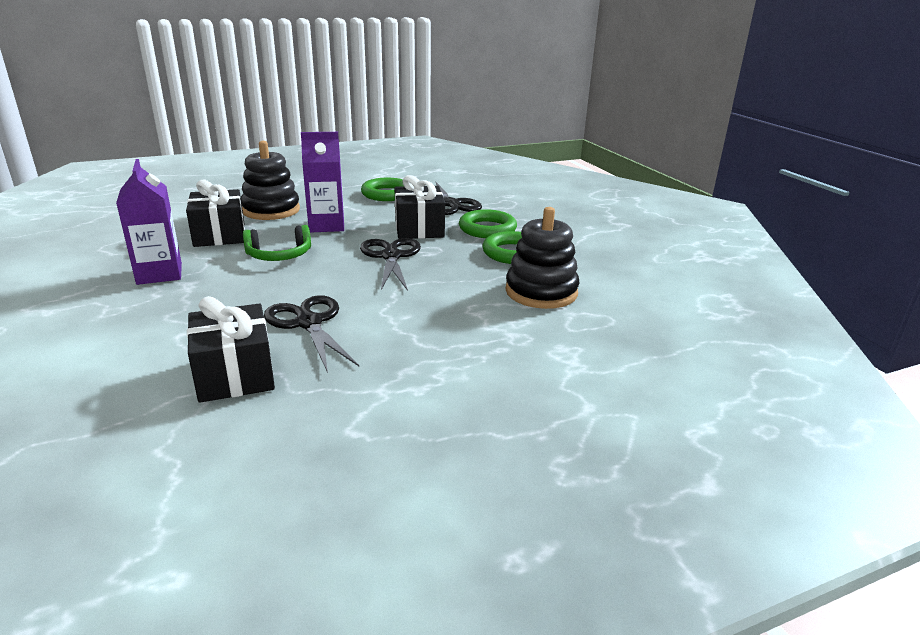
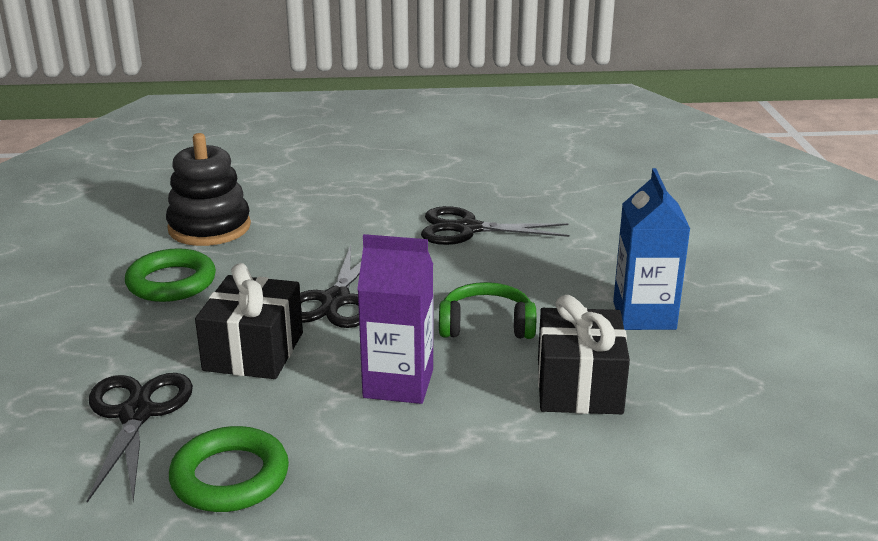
camera: 160 degrees left, 0 degrees up
(159, 274) = (644, 315): purple carton -> blue carton
(235, 374) = (536, 198): black gift -> none
(271, 210) = (489, 451): black stacking toy -> none
(308, 323) = (468, 229): black scissors -> black scissors turned 105 degrees clockwise
(487, 229) = (150, 334): green ring -> none

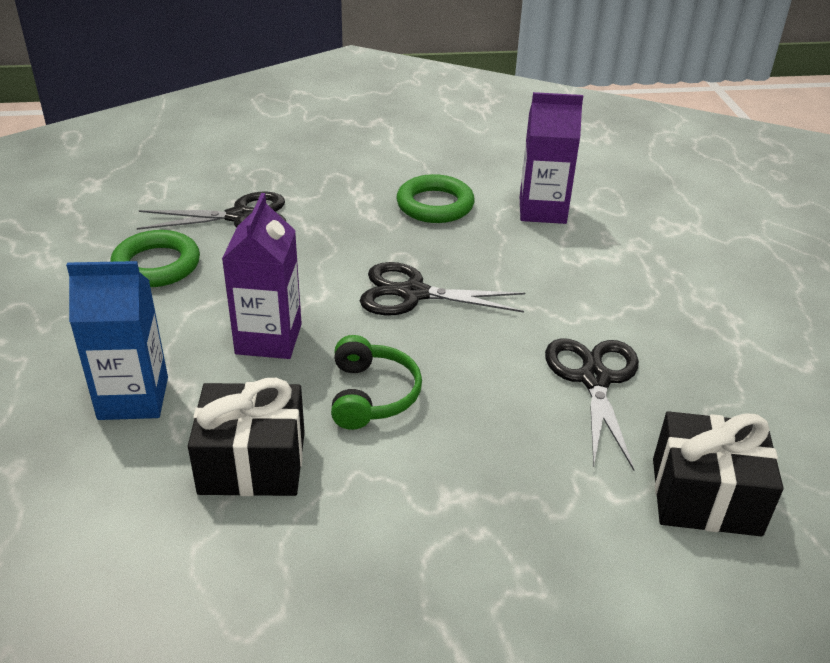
camera: 85 degrees right, 10 degrees up
(209, 227) = (542, 210): black stacking toy -> purple carton
(253, 351) = (324, 257): black gift -> black gift (705, 496)
(644, 315) = (401, 533): blue carton -> blue carton (133, 398)

